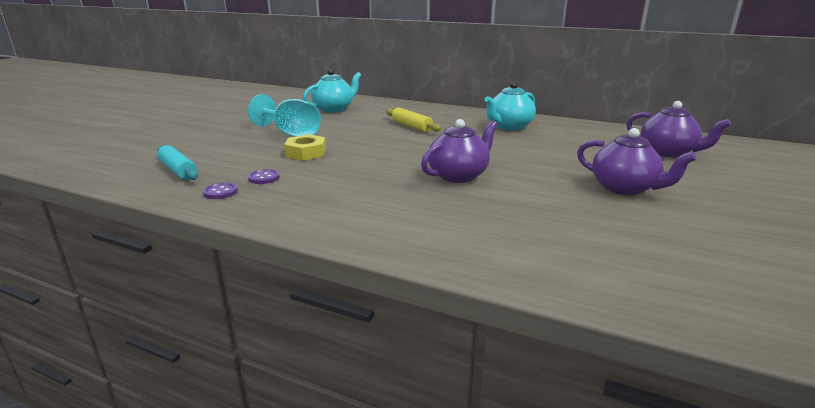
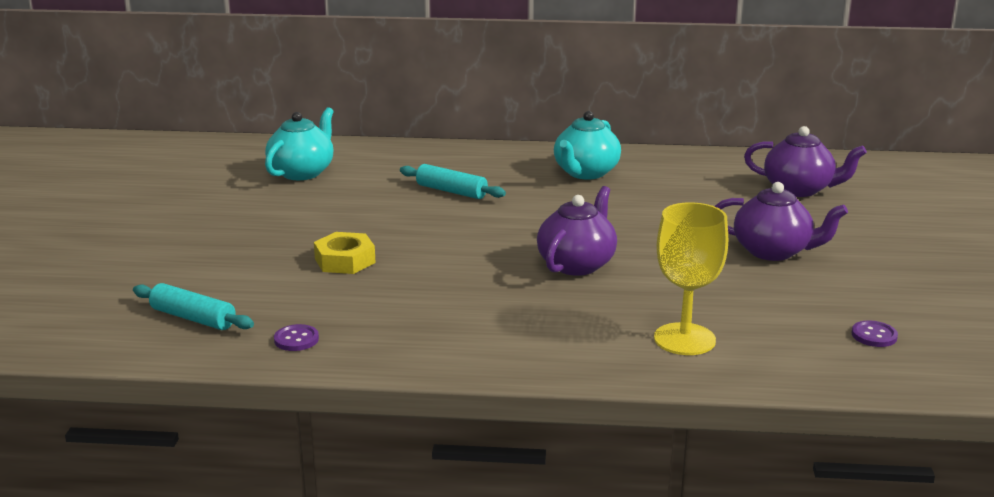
camera: 20 degrees left, 0 degrees up
(264, 178) = (330, 309): purple button -> purple button (874, 335)
(291, 134) = (286, 231): turquoise goblet -> none
(411, 126) = (451, 191): yellow rolling pin -> turquoise rolling pin
(505, 240) = (684, 339): none -> yellow goblet

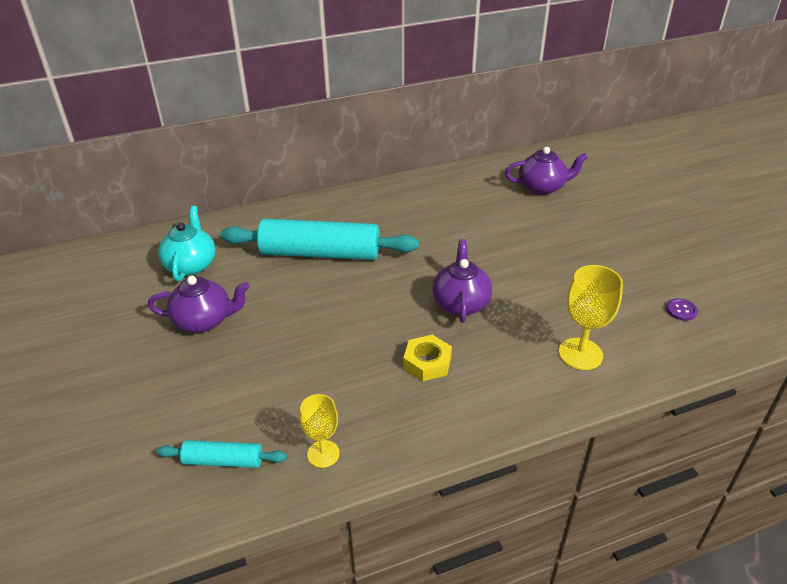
camera: 25 degrees left, 15 degrees up
(296, 339) = (323, 454): purple button -> yellow goblet
(345, 260) = (296, 353): yellow nut -> yellow nut (427, 362)
(451, 191) = (320, 253): turquoise rolling pin -> turquoise rolling pin, size x2.08
(585, 173) = (399, 208): turquoise teapot -> none
(773, 251) = (570, 251): purple teapot -> purple teapot (204, 321)

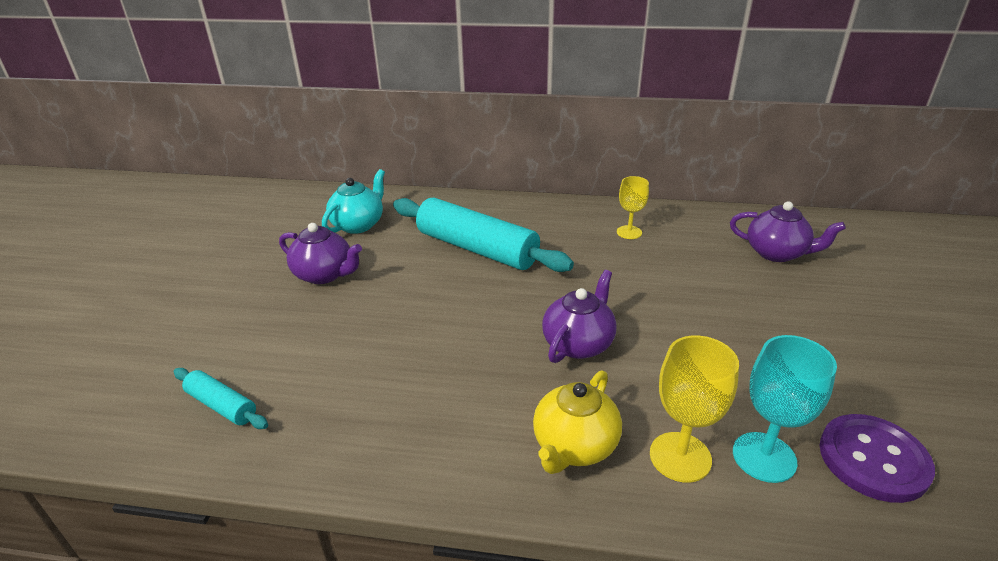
camera: 30 degrees right, 5 degrees down
(323, 454) = (307, 440): yellow goblet -> yellow goblet (629, 232)
(427, 362) = (489, 392): yellow nut -> none
(513, 375) = (574, 446): none -> yellow teapot
(626, 333) = (764, 457): none -> turquoise goblet
(681, 310) = (873, 459): purple button -> purple button, size x2.25

